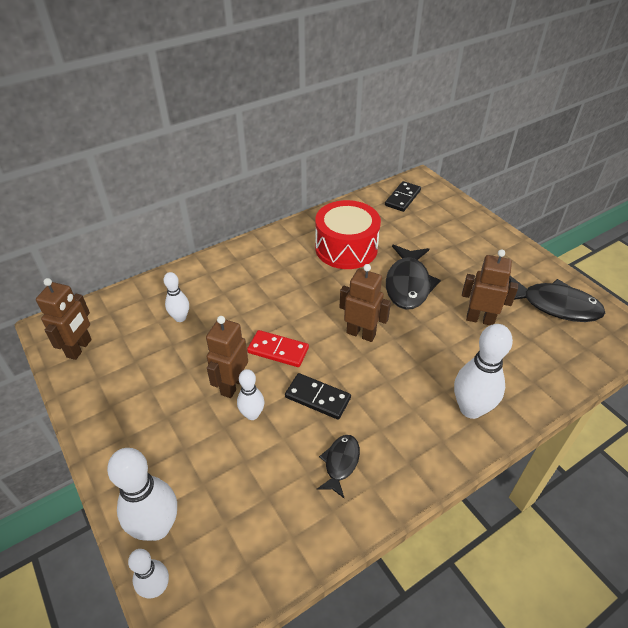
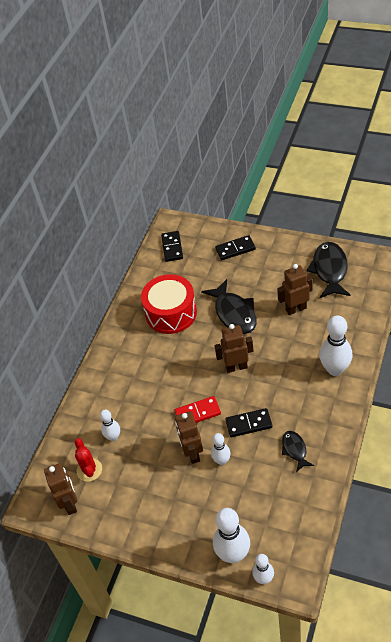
camera: 30 degrees left, 5 degrees up
(128, 331) = (89, 470): none -> red cactus
(464, 231) = (235, 249): none -> black domino
(555, 305) = (330, 270): black fish -> black fish turned 75 degrees counterclockwise

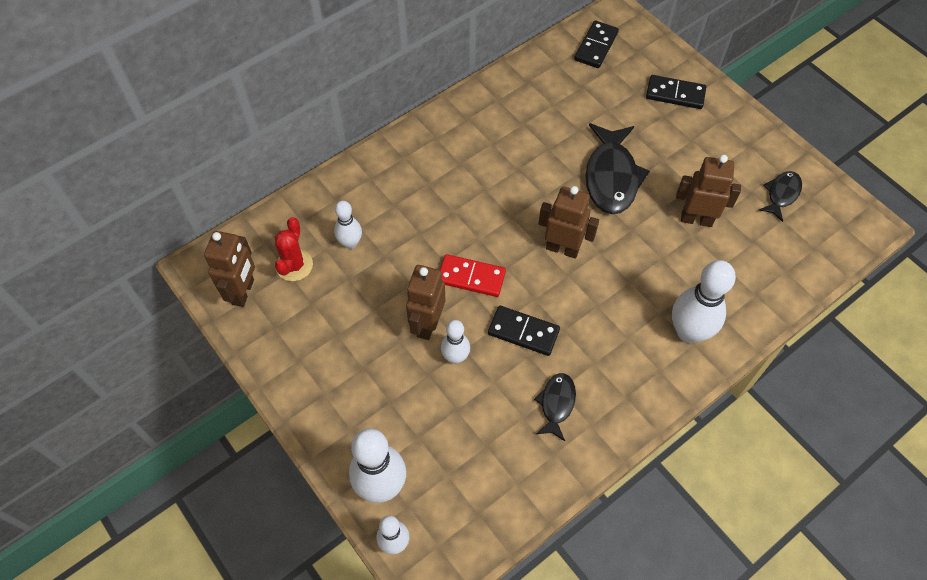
camera: 25 degrees right, 10 degrees up
(171, 313) = (532, 129): red drum -> none
(330, 270) = (781, 194): black fish -> black fish, size x0.54

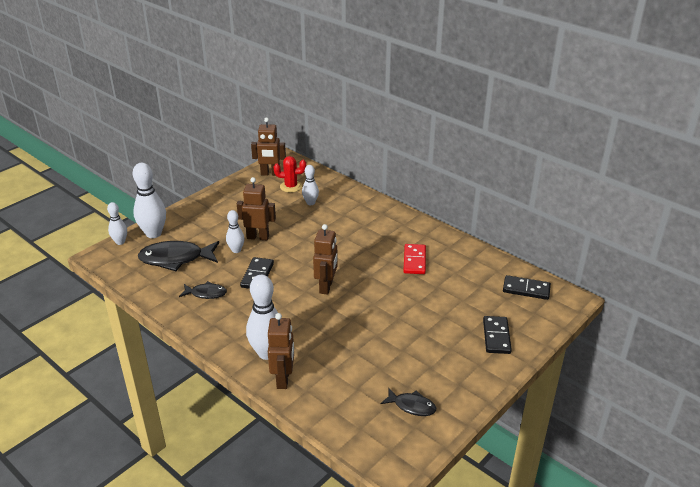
camera: 80 degrees right, 25 degrees down
(471, 277) = (295, 250): red domino -> red domino (414, 261)
(611, 177) = (397, 306): black fish -> black fish (176, 259)
(696, 219) = (370, 354): brown robot -> brown robot (283, 379)

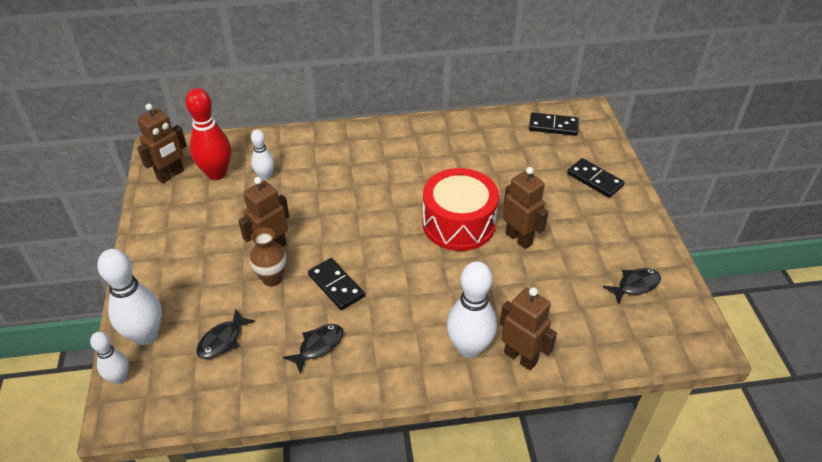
camera: 50 degrees left, 10 degrees up
(176, 259) = (222, 340): black fish -> black fish, size x0.54
(236, 250) = (272, 278): white bowling pin -> brown vase
(291, 186) = (217, 173): red cactus -> red bowling pin
(326, 287) = (414, 244): brown robot -> brown robot (519, 238)
(367, 295) = (458, 223): none -> red drum
(414, 261) = (443, 163): red domino -> none
(526, 289) = (553, 126): black domino -> black domino turned 45 degrees clockwise

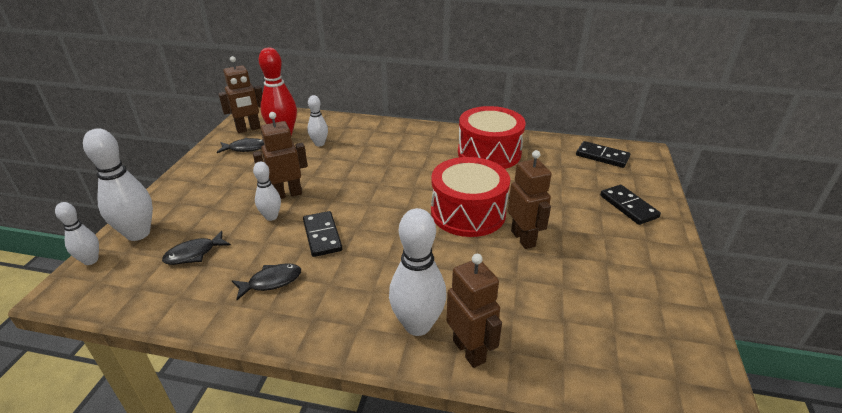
camera: 20 degrees right, 10 degrees down
(272, 278) = (271, 217): brown vase -> white bowling pin
(446, 147) = (489, 153): none -> red drum
(635, 285) = (639, 314): black fish -> black fish (245, 148)

